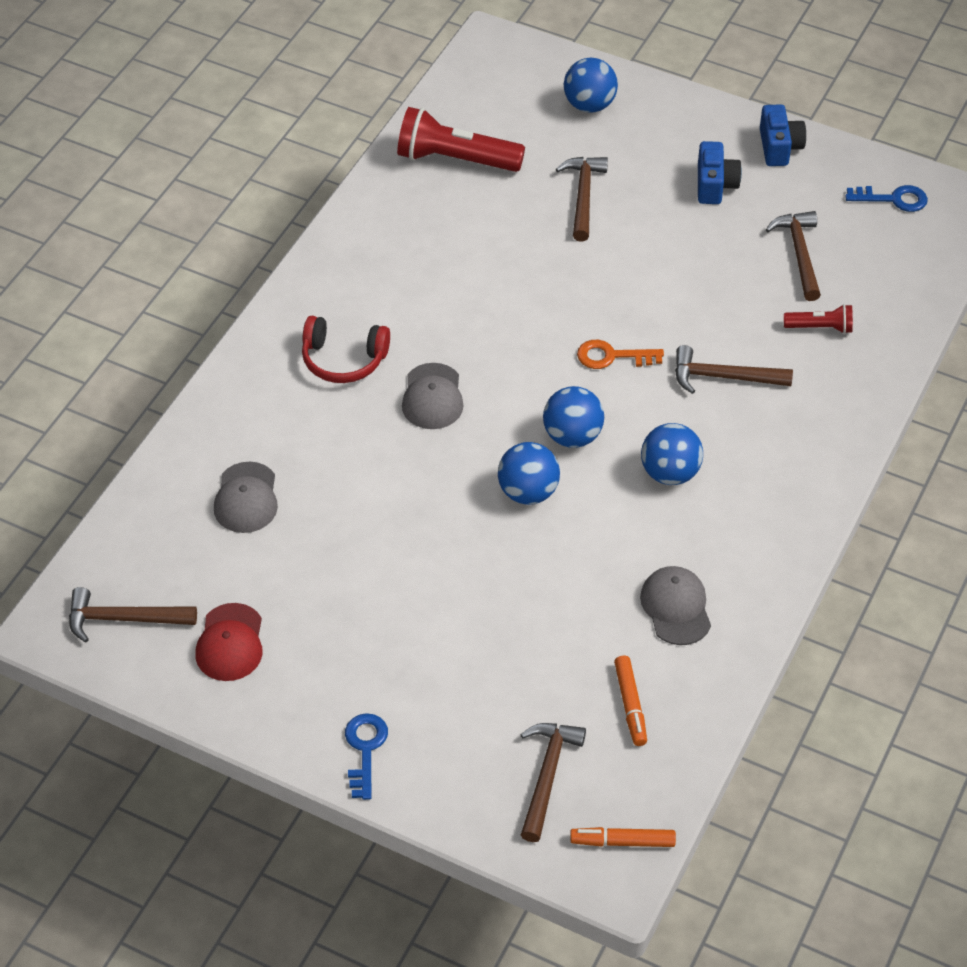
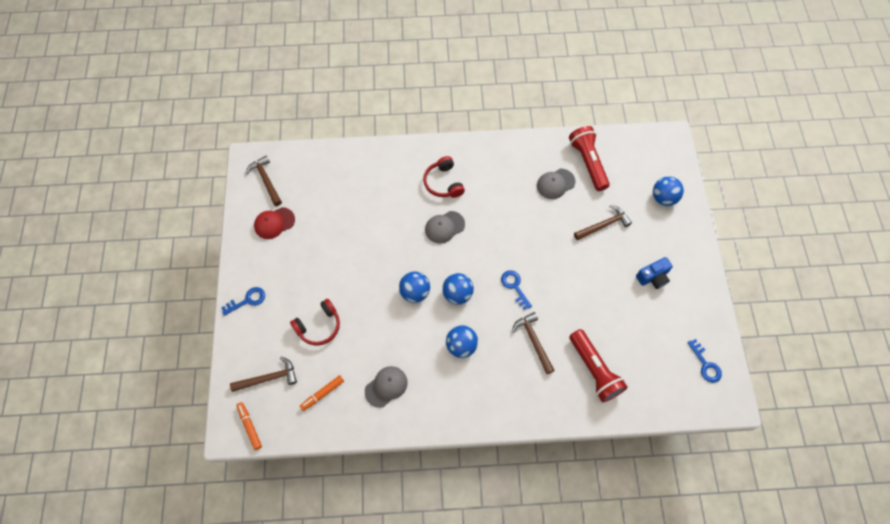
camera: 60 degrees right, 15 degrees up
(246, 498) = (349, 188): grey cap -> grey cap (555, 184)
(497, 658) = (319, 326): none -> red headphones
(612, 356) = (514, 286): orange key -> blue key
(779, 147) = (700, 294): blue camera -> none
(799, 254) = (636, 337): brown hammer -> none
(820, 327) = (594, 370): red flashlight -> red flashlight, size x1.92

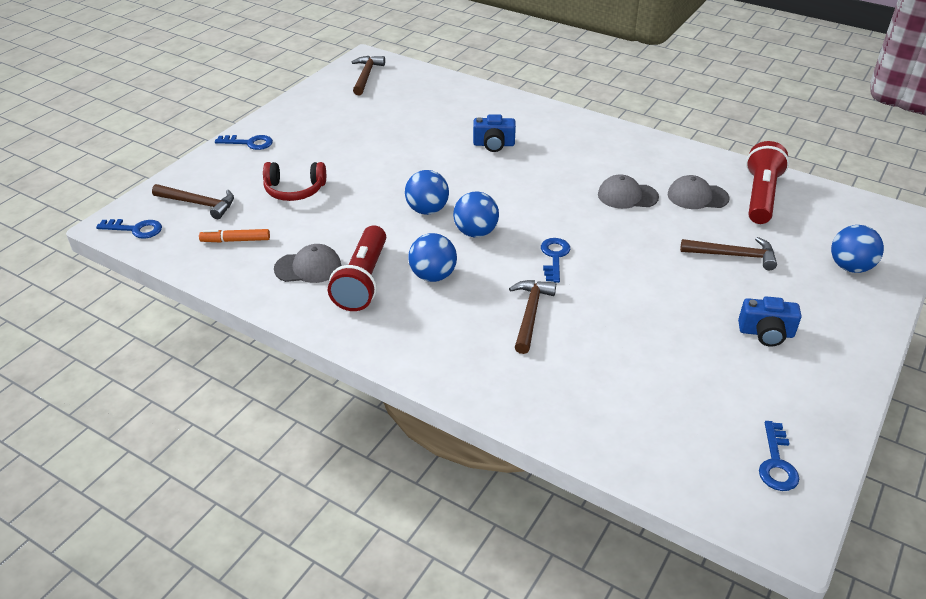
camera: 35 degrees right, 25 degrees down
(250, 427) = (135, 229): orange marker -> blue key
(274, 223) = (339, 104): red cap -> none
(408, 205) = (493, 144): none -> blue camera
(443, 183) = (553, 144): red headphones -> none
(444, 227) = (518, 176): grey cap -> grey cap (627, 196)
(594, 370) = (588, 381): red flashlight -> red flashlight (363, 281)

